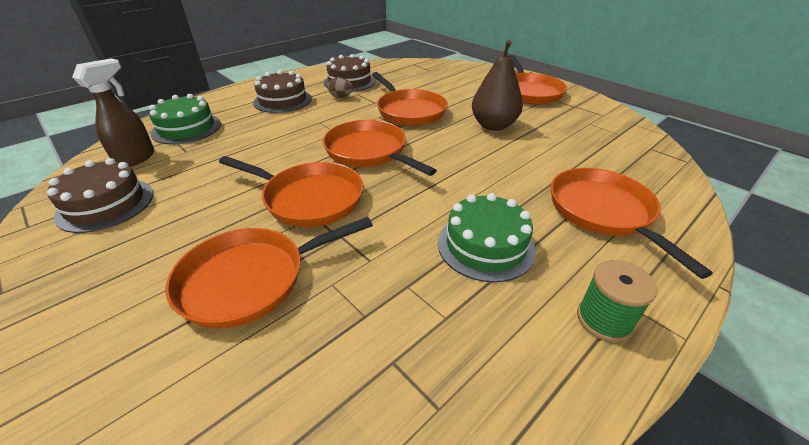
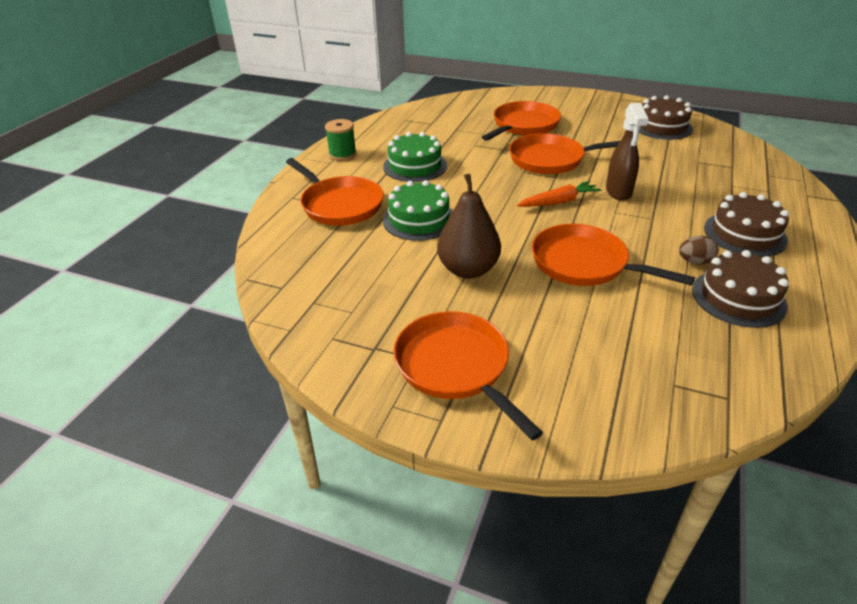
camera: 155 degrees right, 0 degrees up
(136, 158) = (717, 148): brown spray bottle -> brown spray bottle (618, 192)
(186, 128) = (748, 177): green cake -> green cake (419, 220)
(369, 151) = (558, 202): orange pan -> orange carrot

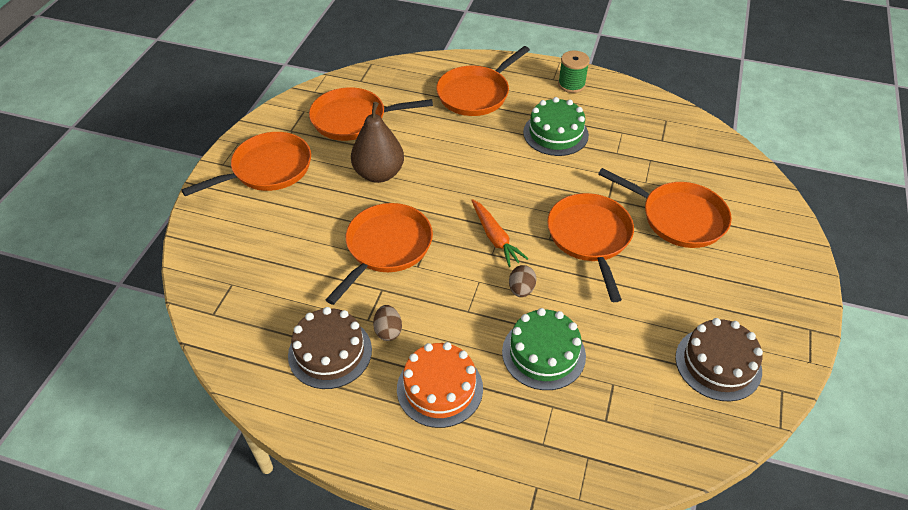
camera: 85 degrees right, 10 degrees up
(363, 291) = (353, 119): none -> orange pan
(419, 220) = (454, 142): green cake -> green cake (543, 353)
(618, 192) = (521, 289): brown spray bottle -> brown egg
(745, 234) = (439, 388): brown cake -> orange cake

